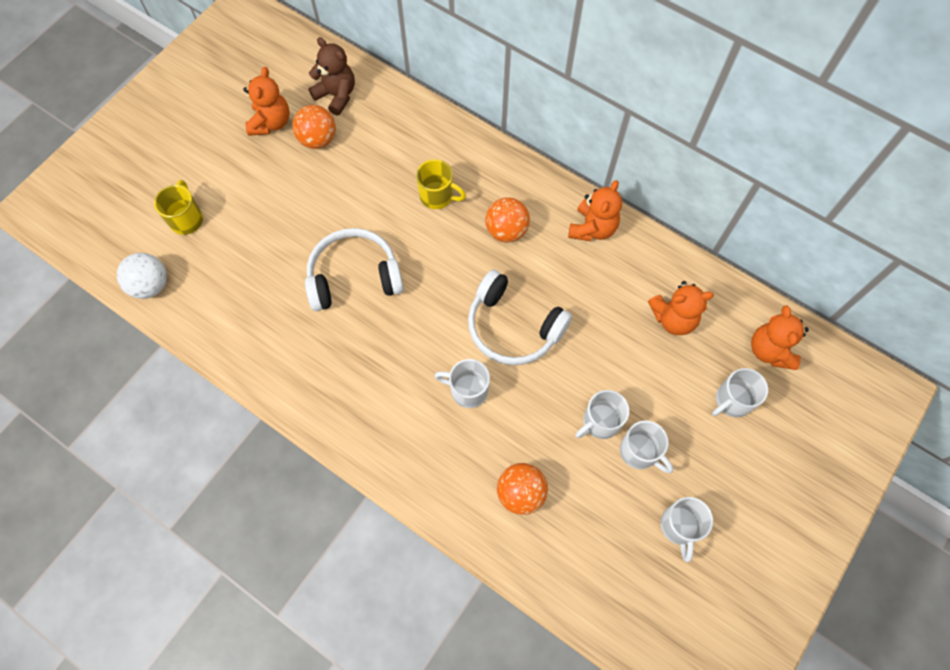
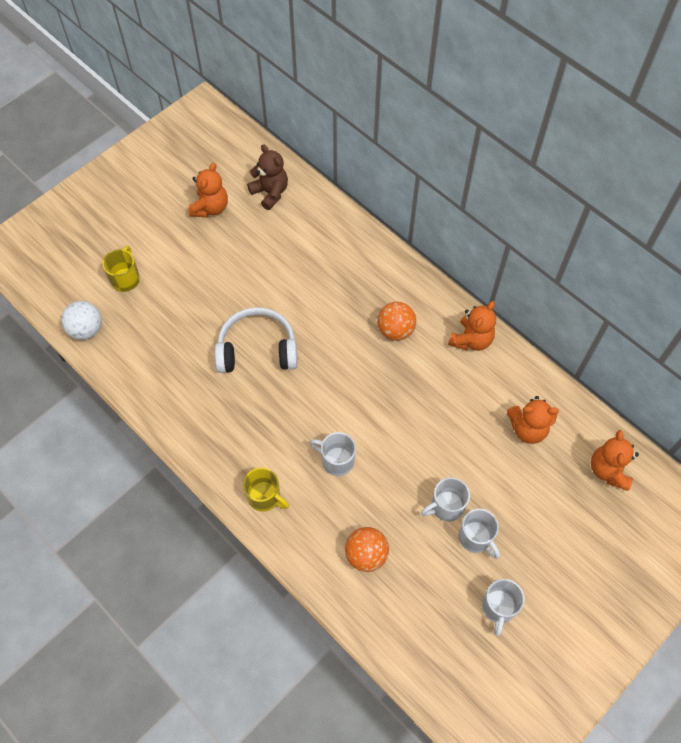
camera: 10 degrees right, 5 degrees down
(318, 139) = (247, 228): orange ball -> none
(437, 196) = (341, 291): yellow mug -> yellow mug (265, 497)
(513, 327) = (386, 413): white headphones -> none
(732, 401) = (566, 508): white mug -> none

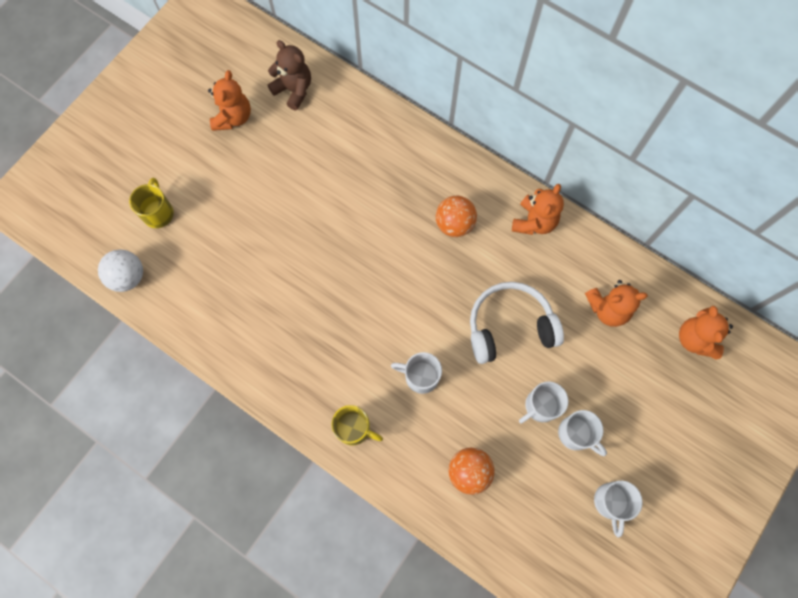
camera: 10 degrees left, 10 degrees up
(257, 349) = (315, 269): white headphones -> white headphones (509, 327)

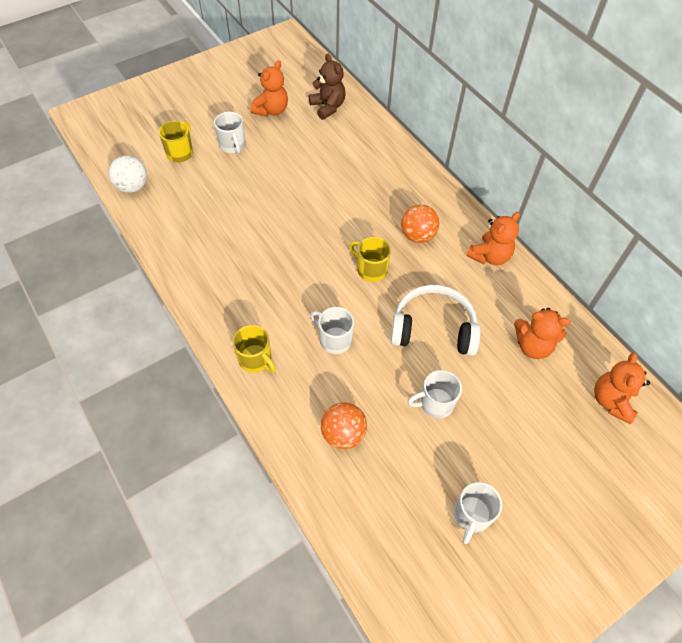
camera: 20 degrees right, 15 degrees down
(424, 283) = (371, 269): none -> yellow mug
(576, 434) = (460, 440): white mug -> white mug (232, 145)

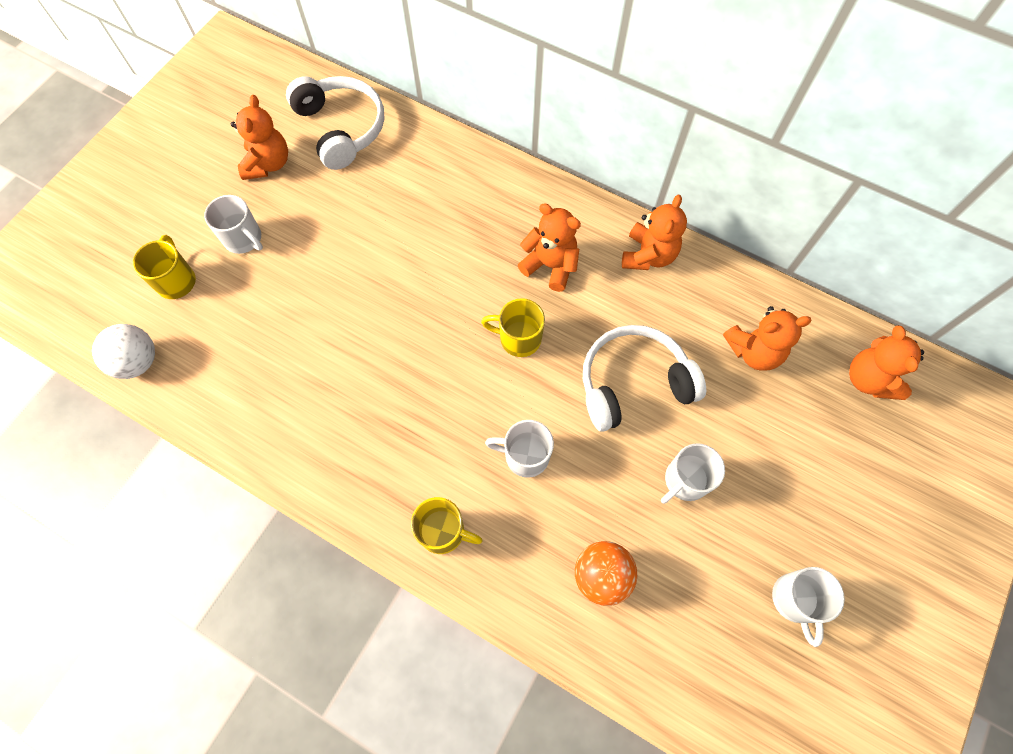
camera: 25 degrees left, 10 degrees up
(328, 107) = (341, 128): brown teddy bear -> white headphones
(417, 235) = (550, 265): orange ball -> orange teddy bear

